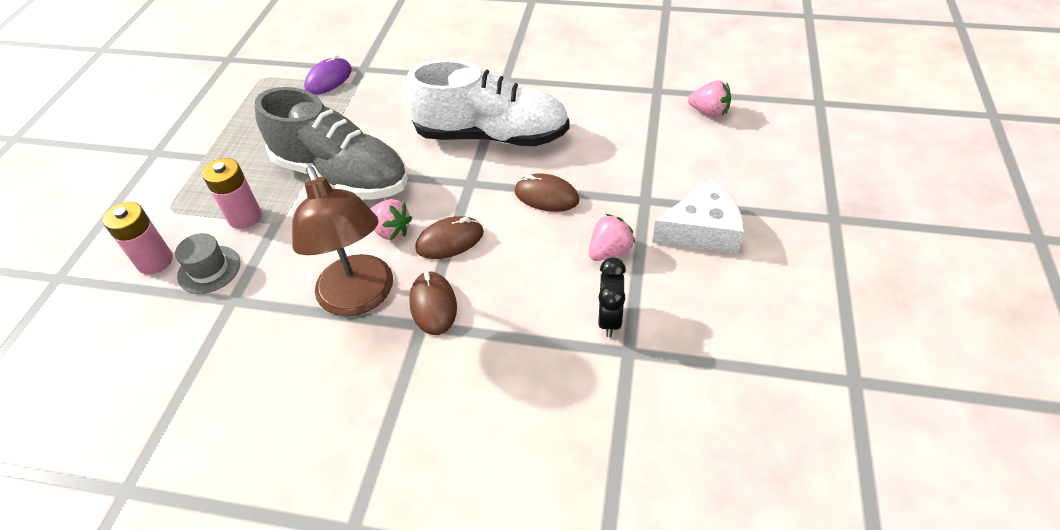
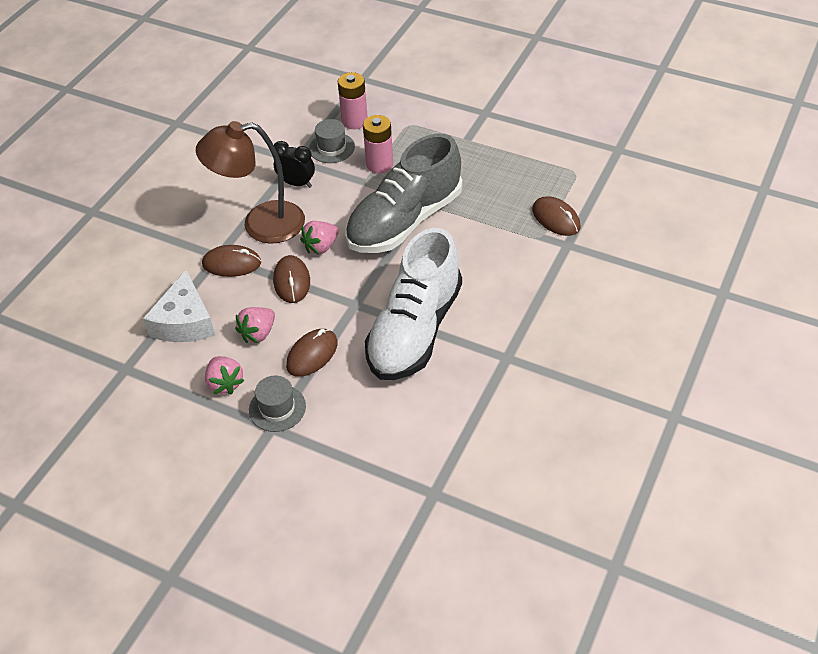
camera: 105 degrees right, 0 degrees up
(329, 79) = (556, 219): purple mouse -> brown mouse
(609, 319) = (159, 365): black clock -> black clock (296, 183)
(621, 202) = (277, 408): none -> grey hat
(702, 230) = (212, 459): white cheese -> white cheese (185, 322)
(709, 112) = (374, 531): pink strawberry -> pink strawberry (258, 333)

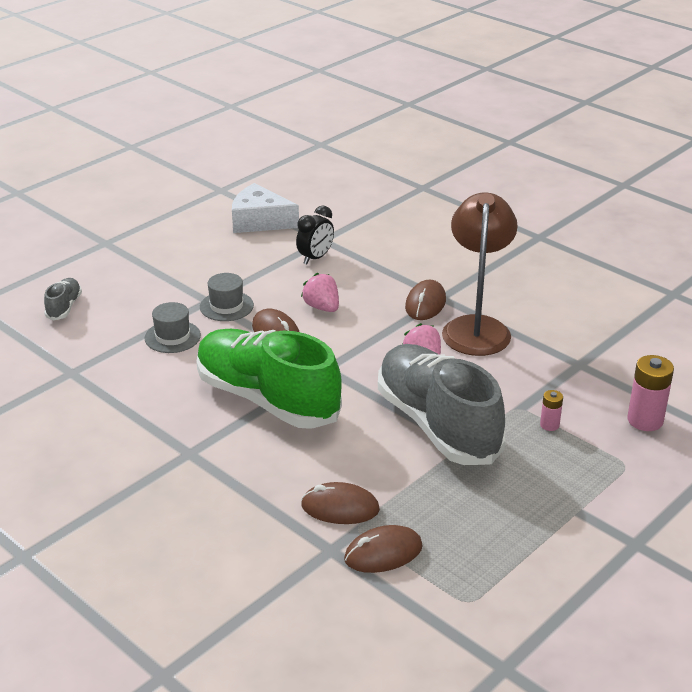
camera: 105 degrees right, 15 degrees down
(185, 322) = (361, 271): white cheese -> white cheese (259, 221)
(225, 383) = (273, 284): pink strawberry -> none
(291, 281) = (381, 335): brown mouse -> brown mouse (340, 507)
(296, 183) = (536, 359): black clock -> black clock (315, 258)
(321, 556) = (64, 307): none -> grey shoe
(331, 148) = (594, 393): grey hat -> grey hat (172, 337)
(379, 164) = (549, 425): pink battery -> pink battery, size x0.54
(415, 330) = (267, 399): white shoe -> green shoe

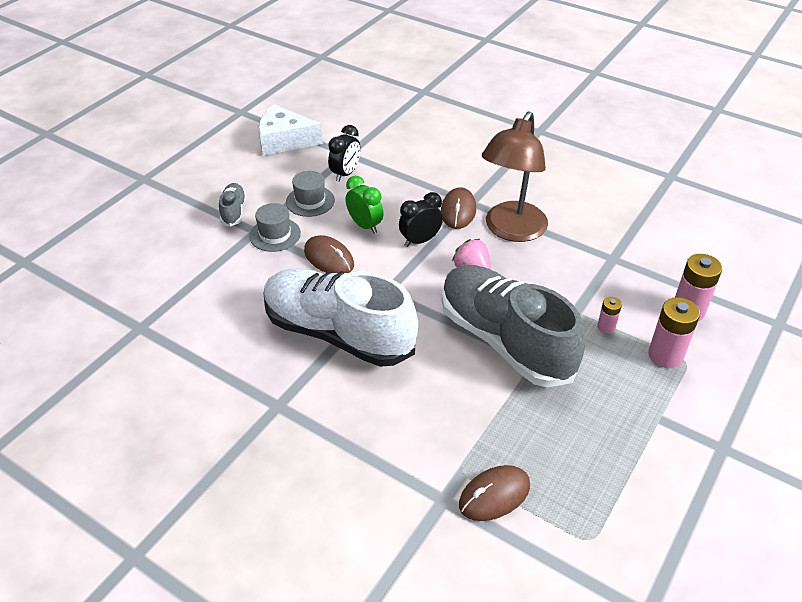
camera: 10 degrees left, 10 degrees up
(64, 307) = (117, 254): grey shoe -> grey shoe (233, 211)
(172, 337) = (231, 274): grey hat -> grey hat (310, 201)
(267, 399) = (338, 333): green shoe -> white shoe
(322, 307) = (365, 225): pink strawberry -> green clock
(340, 507) = (439, 448): brown mouse -> none
(376, 327) = (420, 241): none -> black clock
(476, 327) = (511, 230): brown lamp -> brown lamp turned 150 degrees counterclockwise
(604, 457) = (665, 355): none -> pink battery

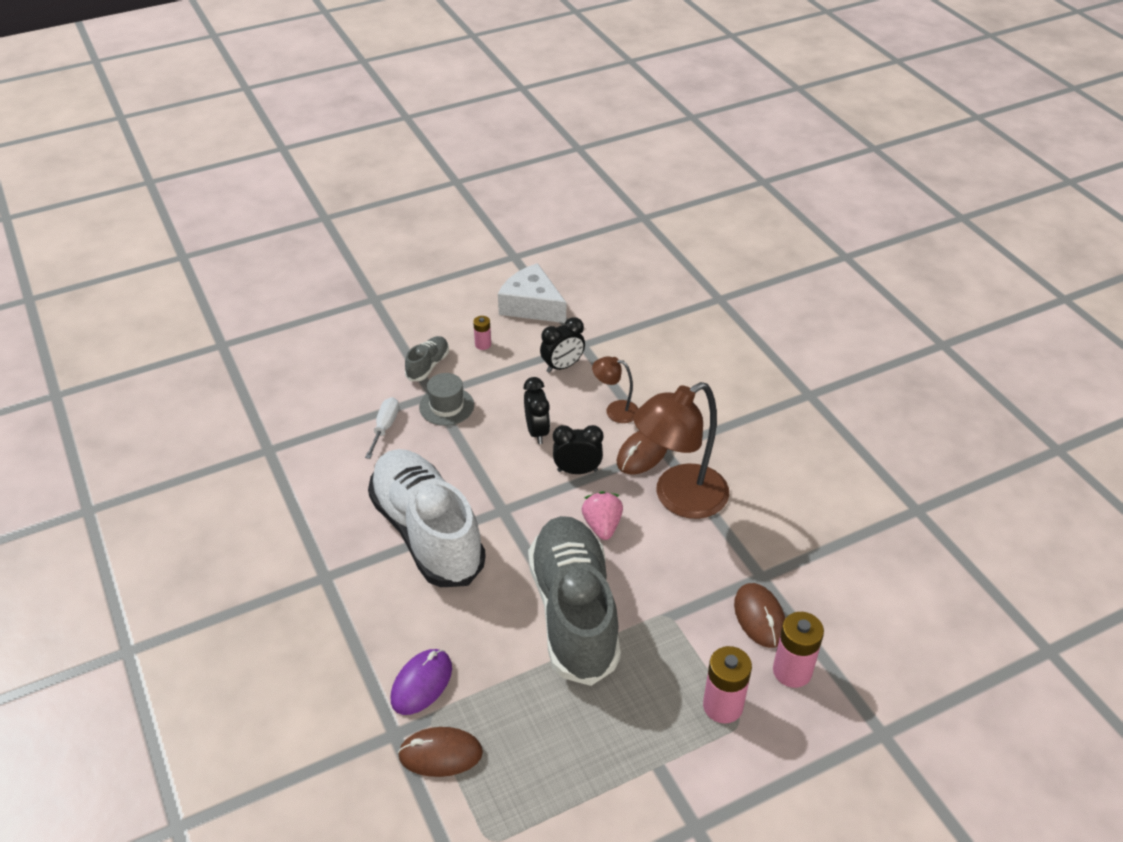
camera: 30 degrees right, 0 degrees up
(234, 270) = (385, 427): none -> white screwdriver
(310, 201) = (505, 383): grey hat -> none
(329, 258) = (476, 452): brown mouse -> brown mouse (759, 617)
(365, 225) = (537, 431): green clock -> black clock
(412, 189) = (615, 410): none -> brown lamp
(432, 449) = (422, 683): none -> purple mouse
(606, 327) = (687, 647): pink battery -> pink battery (483, 344)

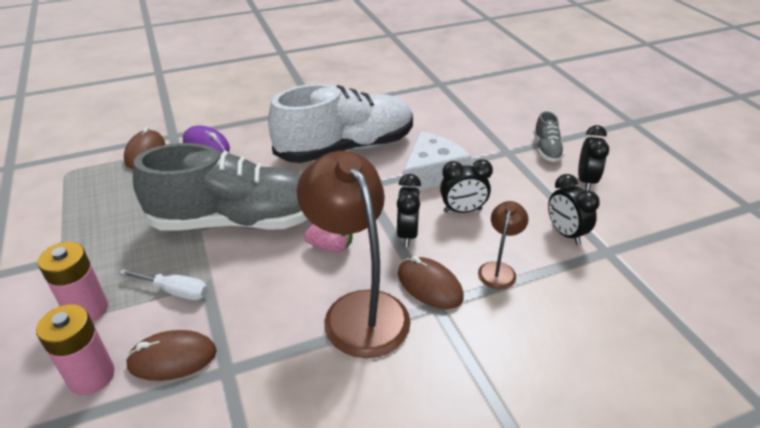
camera: 95 degrees right, 5 degrees down
(385, 427) = (464, 129): white screwdriver -> white screwdriver (175, 291)
(428, 366) = (546, 149): grey shoe -> grey shoe turned 60 degrees clockwise
(446, 406) = (493, 159): grey hat -> none
(483, 344) = (586, 181): pink battery -> black clock
(531, 305) = (664, 216): white cheese -> white cheese (431, 173)

